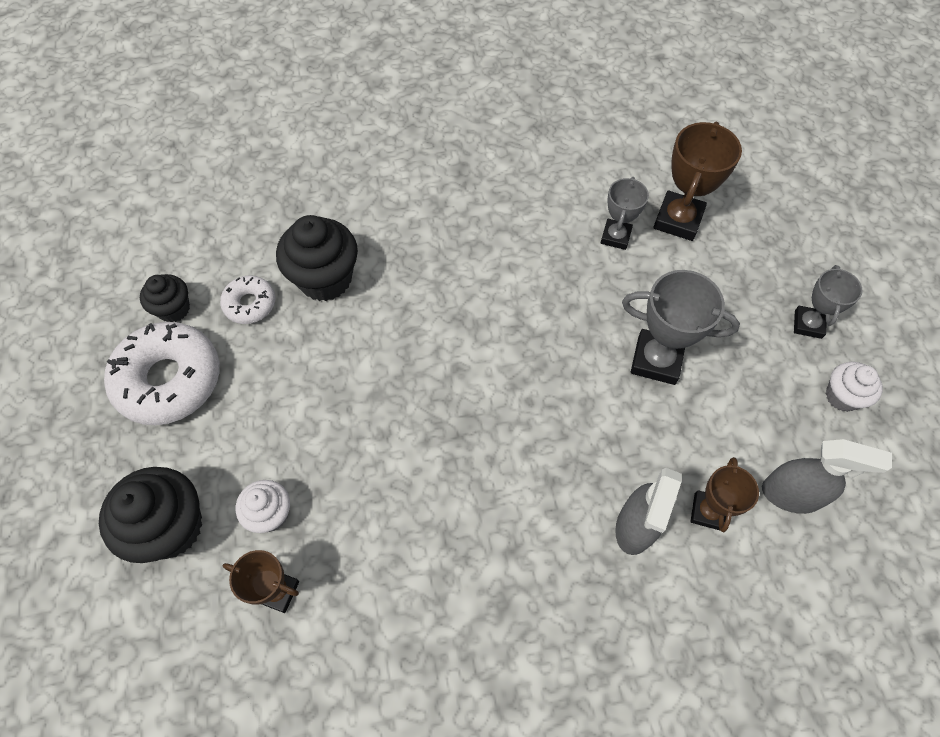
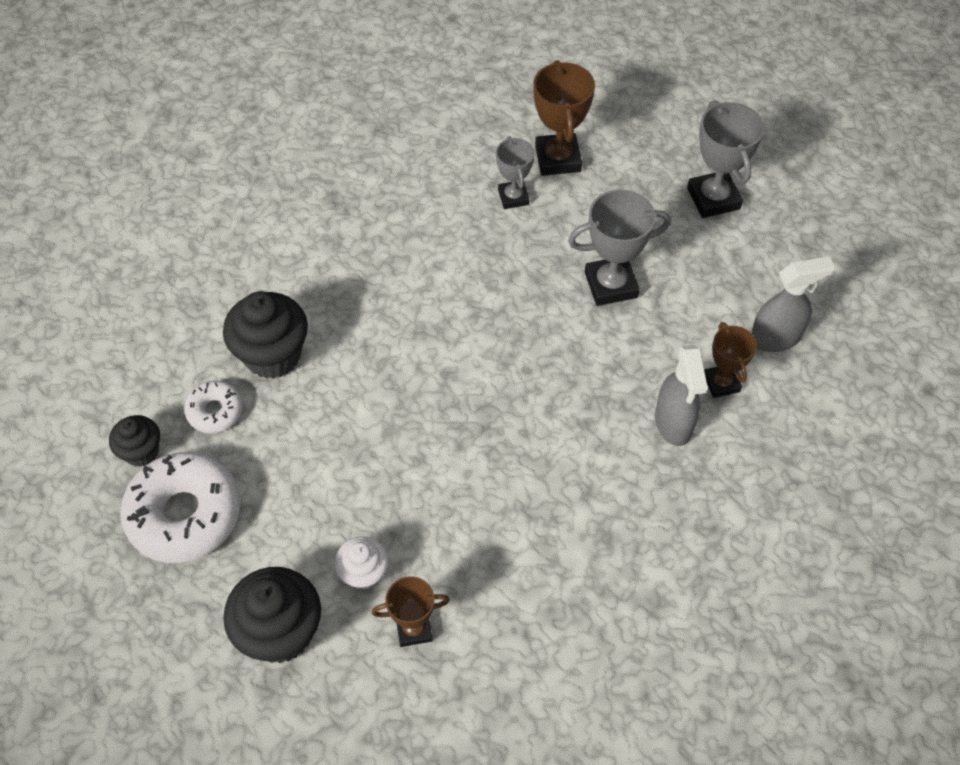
camera: 30 degrees left, 5 degrees down
(808, 324) = (713, 198): grey trophy -> grey trophy, size x1.58
(842, 396) = (771, 244): white cupcake -> none

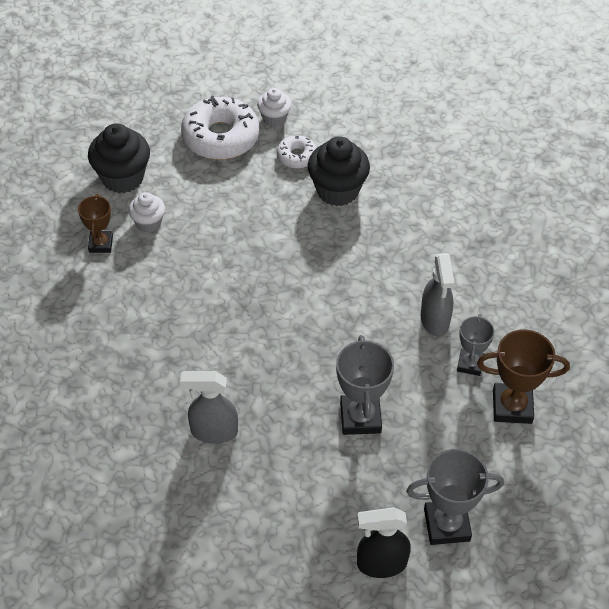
camera: 100 degrees right, 5 degrees down
(141, 452) = (274, 118): black cupcake -> white cupcake
(513, 197) = (470, 364): grey trophy -> grey trophy turned 75 degrees counterclockwise
(721, 383) = (242, 476): brown trophy -> none
(775, 338) = (278, 532): grey spray bottle -> grey spray bottle (435, 320)
(776, 245) = (381, 564): none -> black spray bottle

